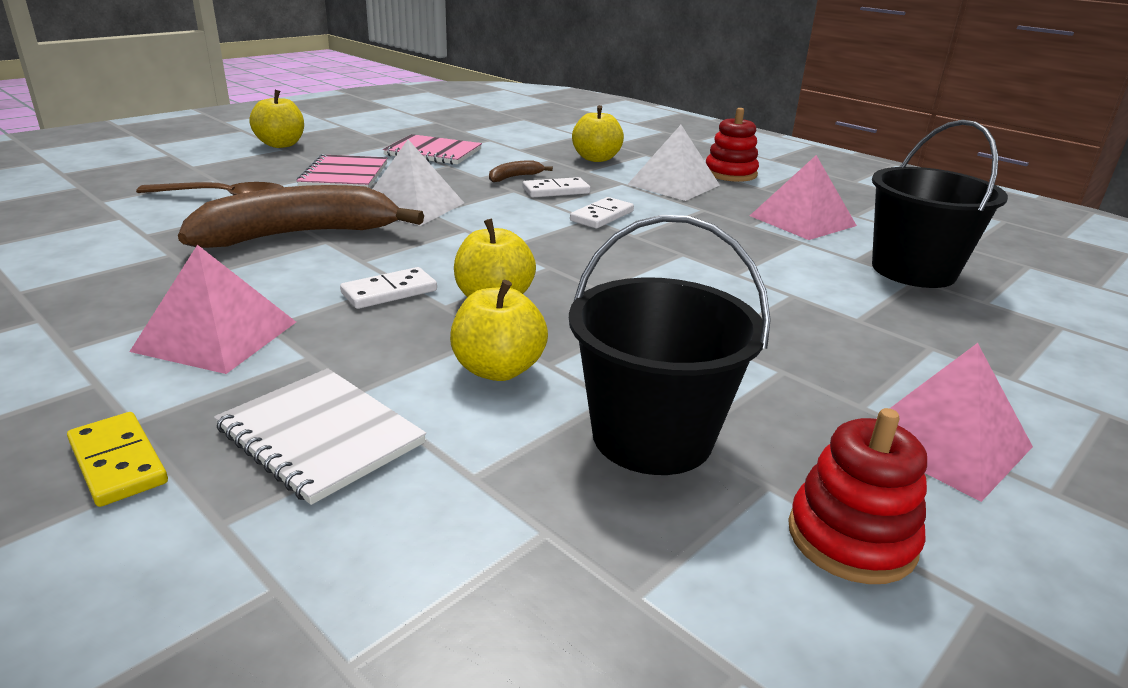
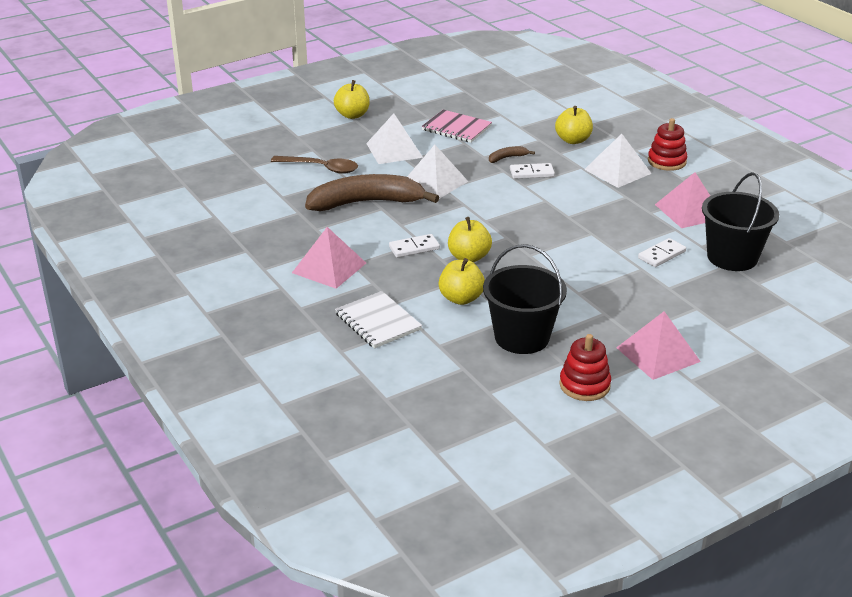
camera: 15 degrees right, 5 degrees up
(117, 462) = (299, 324): yellow domino -> none
(344, 175) = (394, 150): pink notebook -> white pyramid
(602, 216) = (554, 198): white domino -> white domino (661, 255)

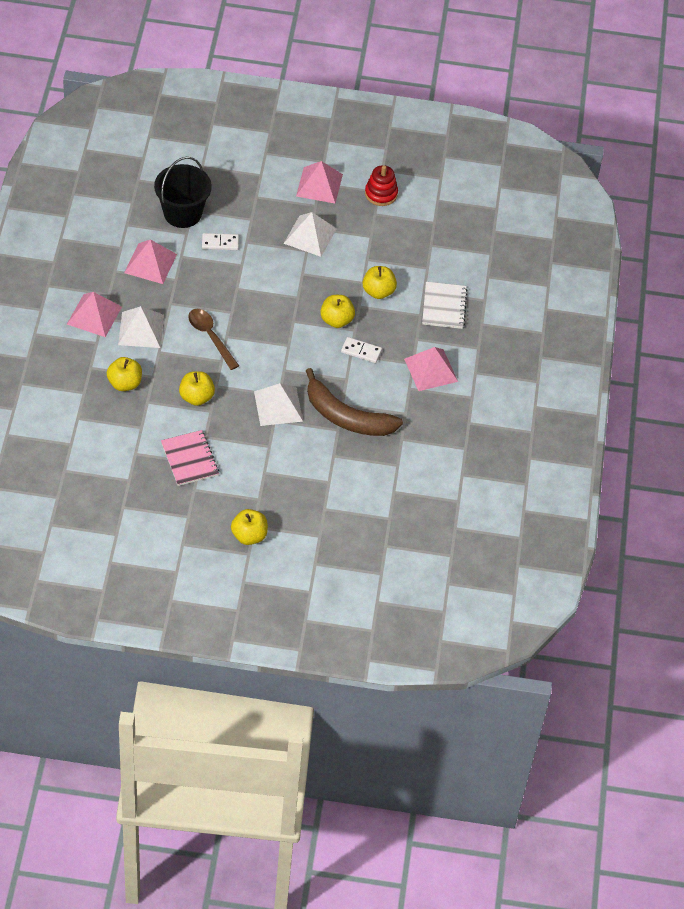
camera: 145 degrees left, 20 degrees up
(321, 168) = (340, 479): brown spoon -> brown spoon (210, 337)
(394, 150) = (266, 464): white pyramid -> white pyramid (310, 236)
(507, 158) = (196, 397): brown banana -> yellow apple
(522, 337) = (377, 242): black bucket -> none
(531, 173) = (200, 369): white domino -> none
(666, 161) = (94, 315): red stacking toy -> pink pyramid

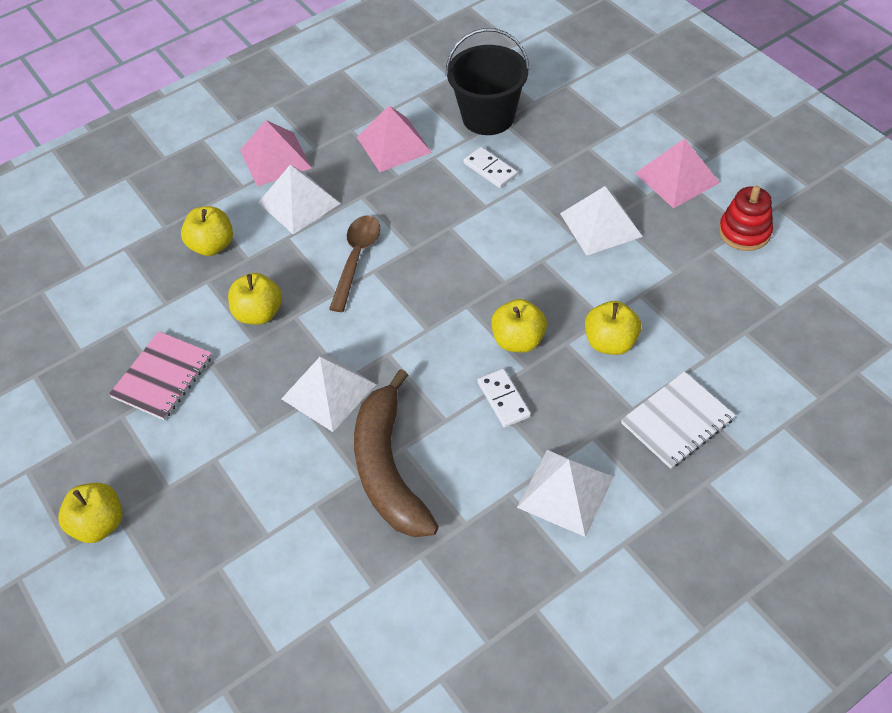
camera: 55 degrees right, 0 degrees up
(431, 370) = (565, 492): pink pyramid -> white pyramid

